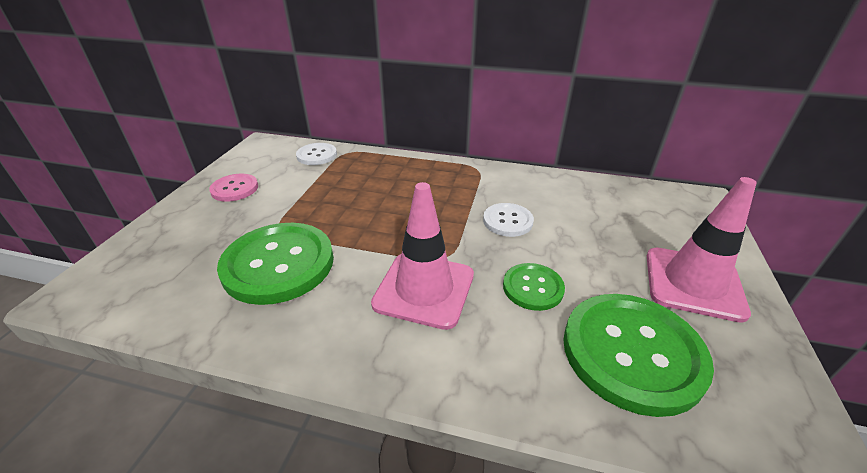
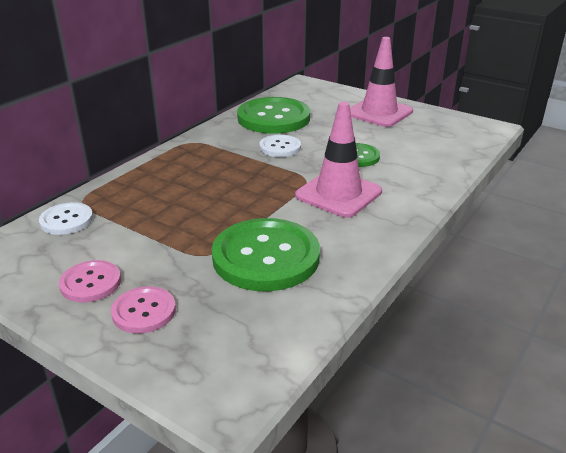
camera: 70 degrees left, 5 degrees down
(196, 221) = (144, 311): none -> pink button
(632, 353) = (422, 144): green button -> green button (273, 118)

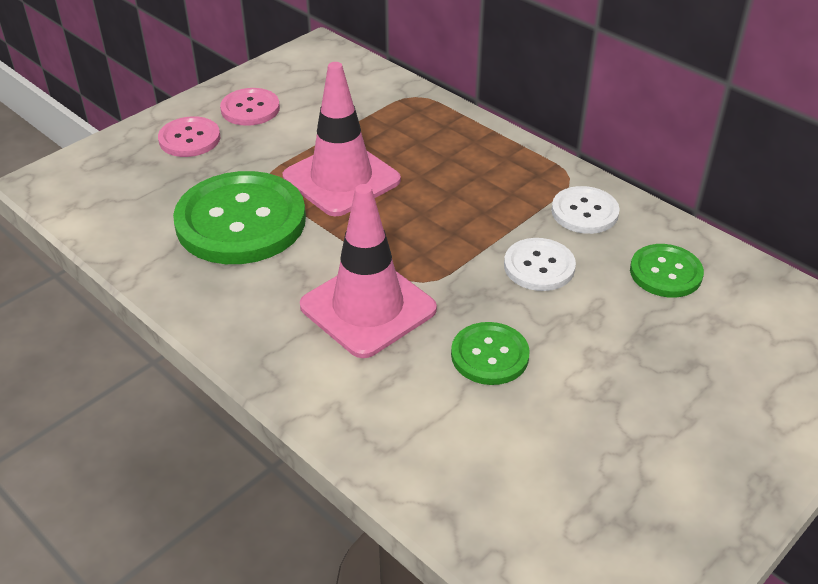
camera: 100 degrees right, 10 degrees up
(66, 220) = (374, 89): white button -> white button (584, 212)
(273, 118) = (665, 273): green button -> green button, size x0.52
(379, 112) = (699, 434): pink traffic cone -> pink traffic cone (341, 179)

